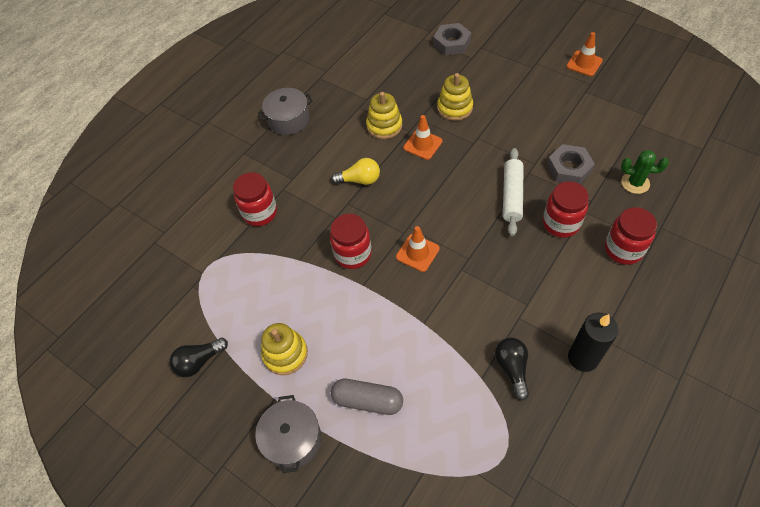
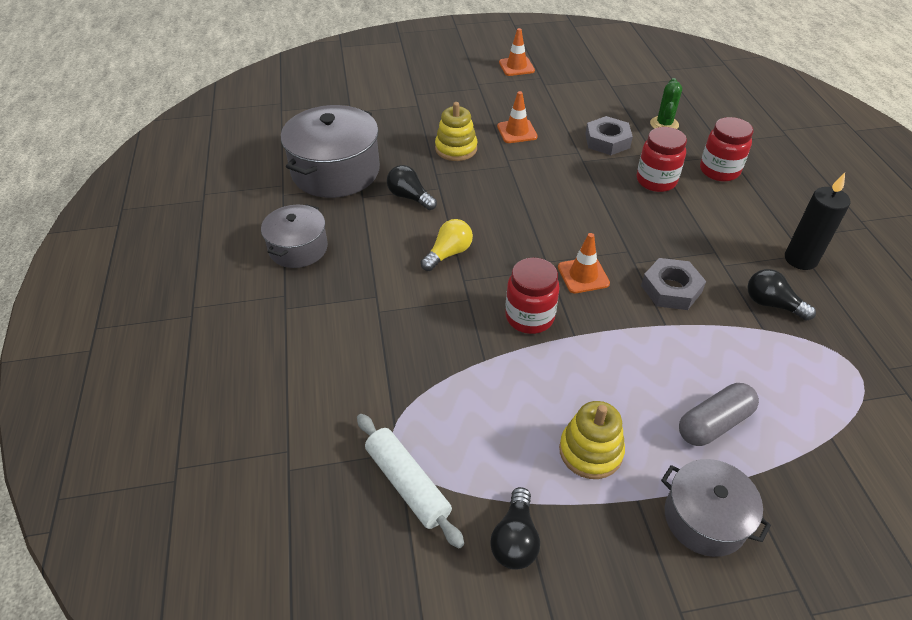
camera: 50 degrees left, 10 degrees down
(260, 213) = (383, 349): red jar -> none
(364, 79) = (335, 171): none -> grey pot
(384, 126) = (410, 197): yellow stacking toy -> black light bulb
(422, 144) = (467, 191): orange traffic cone -> orange traffic cone (517, 131)
(451, 43) = (383, 103): grey nut -> grey nut (671, 289)
(512, 196) = (594, 184): white rolling pin -> white rolling pin (407, 484)
(635, 183) = (664, 124): green cactus -> green cactus turned 45 degrees counterclockwise

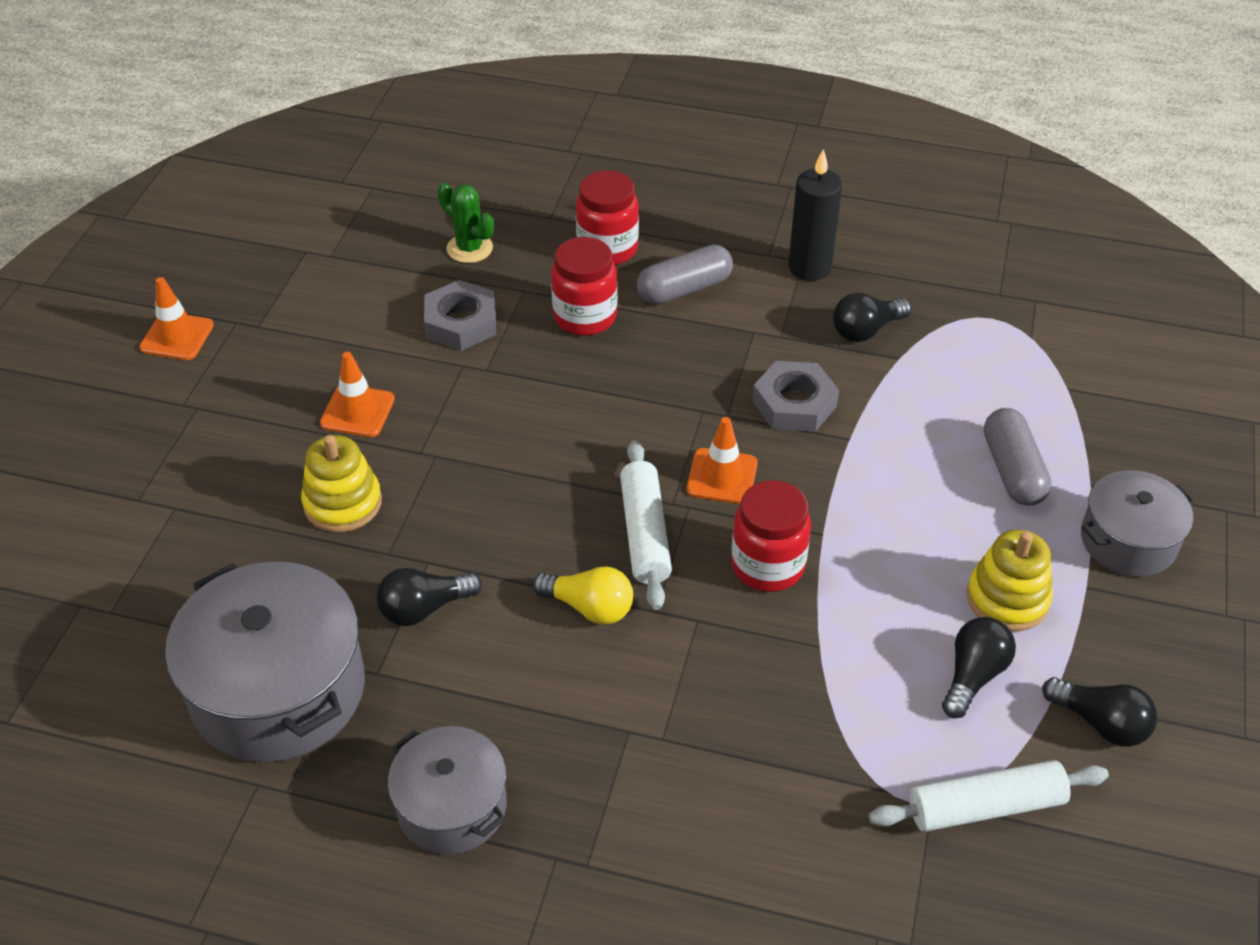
camera: 65 degrees left, 0 degrees up
(448, 253) = (589, 607): yellow light bulb -> yellow light bulb turned 135 degrees clockwise
(510, 448) = (973, 675): none -> black light bulb
(515, 257) = (645, 533): none -> white rolling pin
(720, 211) = (684, 289): none -> grey capsule

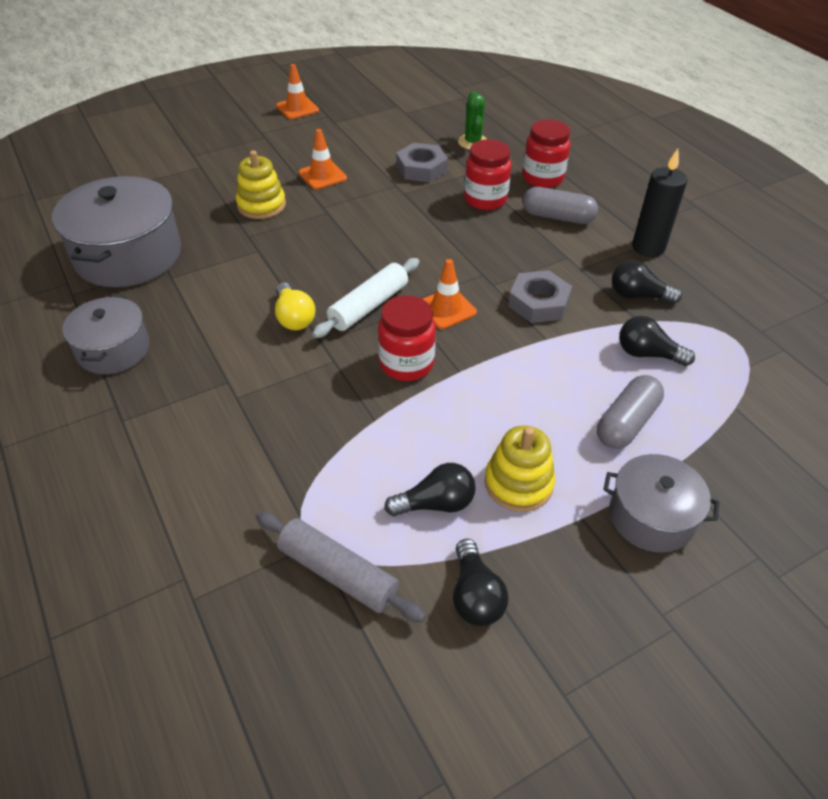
camera: 45 degrees right, 0 degrees up
(424, 608) = (227, 267): black light bulb -> black light bulb (647, 354)
(985, 806) = (338, 573): white rolling pin -> grey rolling pin

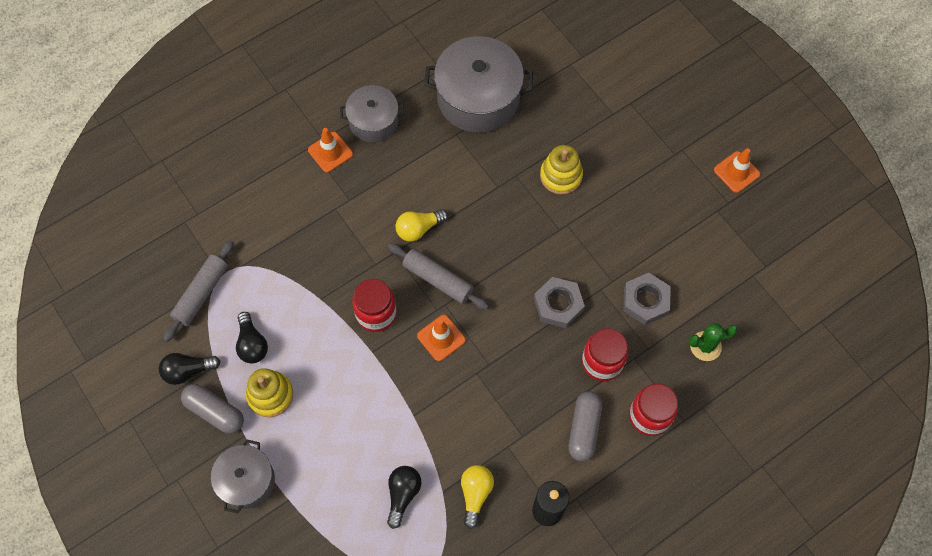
camera: 85 degrees right, 20 degrees up
(322, 175) = (616, 216): orange traffic cone -> orange traffic cone (330, 152)
(369, 306) = (438, 280): white rolling pin -> grey rolling pin
(538, 303) = (456, 410): grey nut -> grey nut (558, 304)
(626, 423) = (328, 471): grey capsule -> grey capsule (215, 412)
(638, 296) = (475, 494): black light bulb -> yellow light bulb

